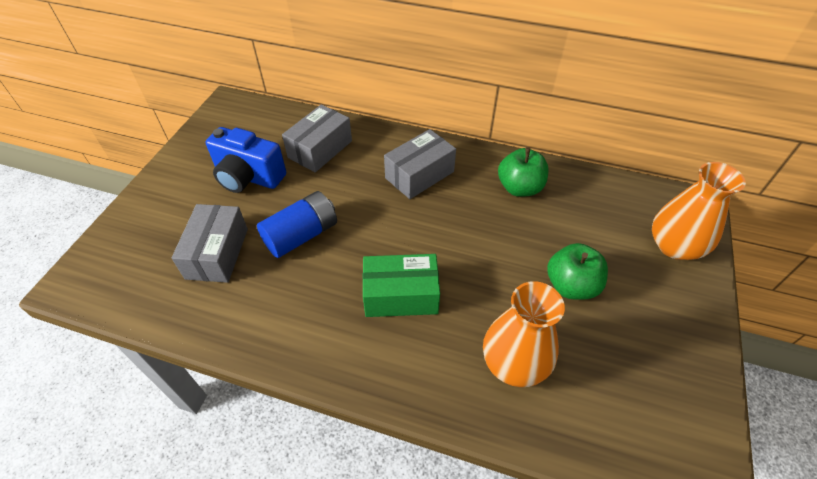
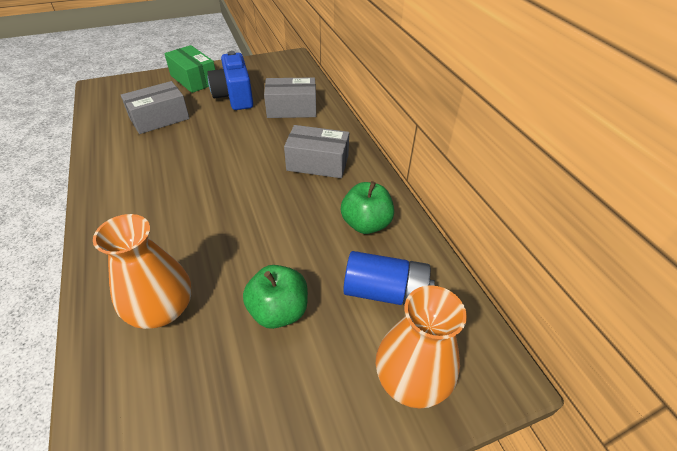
camera: 50 degrees right, 5 degrees down
(301, 235) = (203, 141): blue battery -> blue battery (385, 292)
(401, 295) = (185, 211): green box -> green box (194, 79)

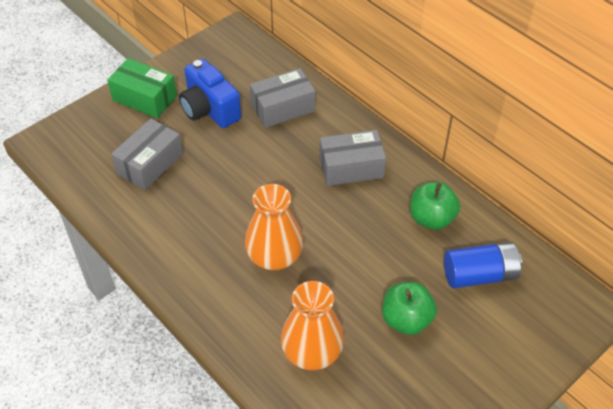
camera: 20 degrees left, 5 degrees up
(411, 378) = (531, 333): orange vase -> orange vase (274, 256)

